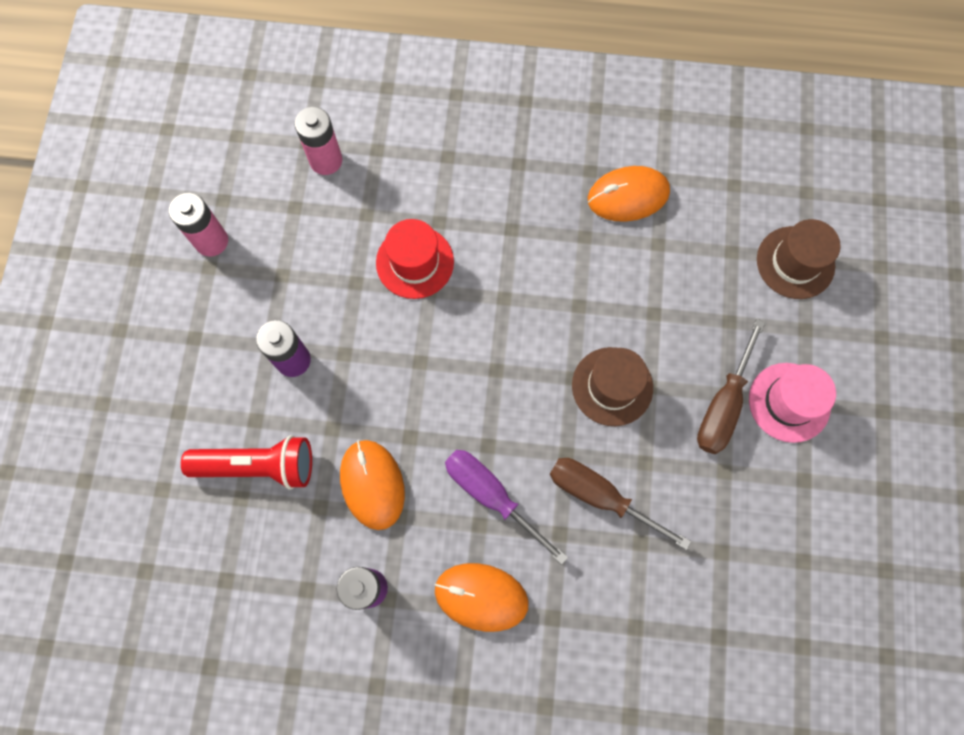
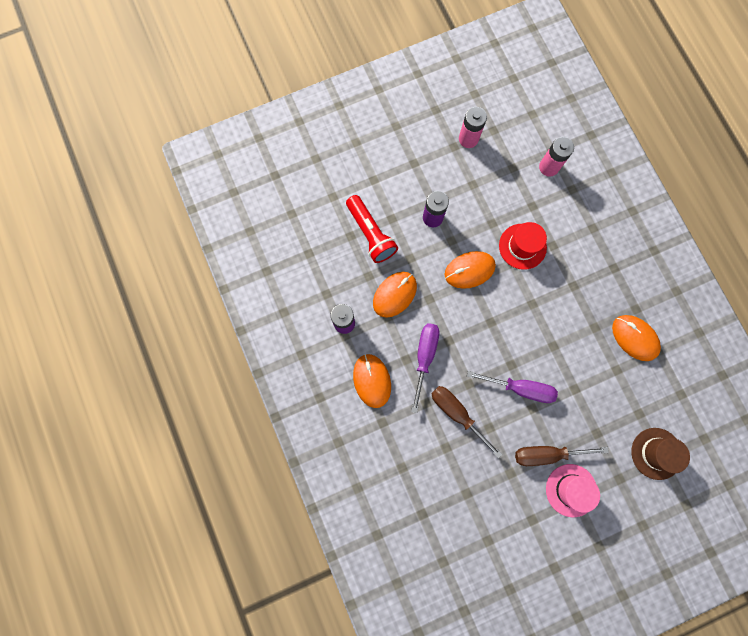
camera: 60 degrees right, 5 degrees up
(403, 355) = (469, 270): none -> orange mouse
(601, 497) = (457, 414): brown screwdriver -> brown screwdriver turned 45 degrees counterclockwise
(612, 386) = (520, 388): brown hat -> purple screwdriver

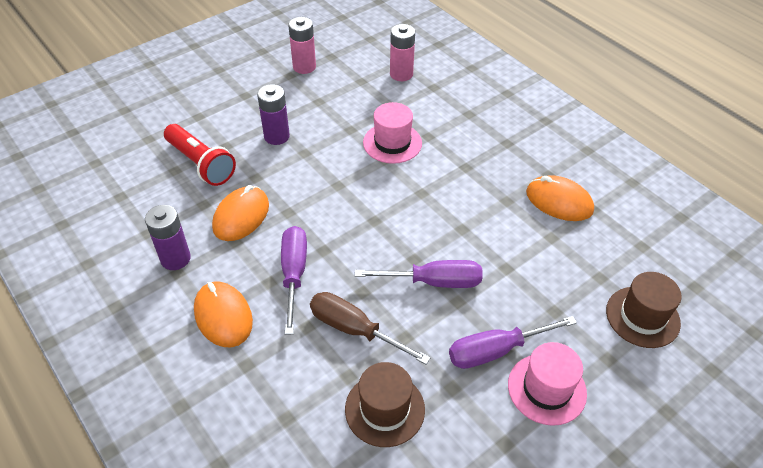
camera: 15 degrees left, 30 degrees down
(464, 477) = (384, 409): none -> brown hat
(469, 270) = (333, 175): orange mouse -> none
(522, 246) = (392, 143): red hat -> pink hat
(547, 454) = (496, 350): brown screwdriver -> purple screwdriver

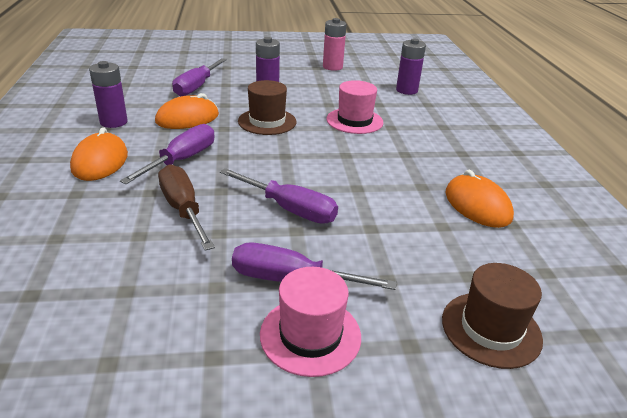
camera: 30 degrees right, 15 degrees down
(201, 164) = (197, 87): red flashlight -> purple screwdriver
(384, 409) = (137, 271): brown hat -> brown hat (267, 121)
(401, 74) = (406, 90): pink battery -> purple battery

